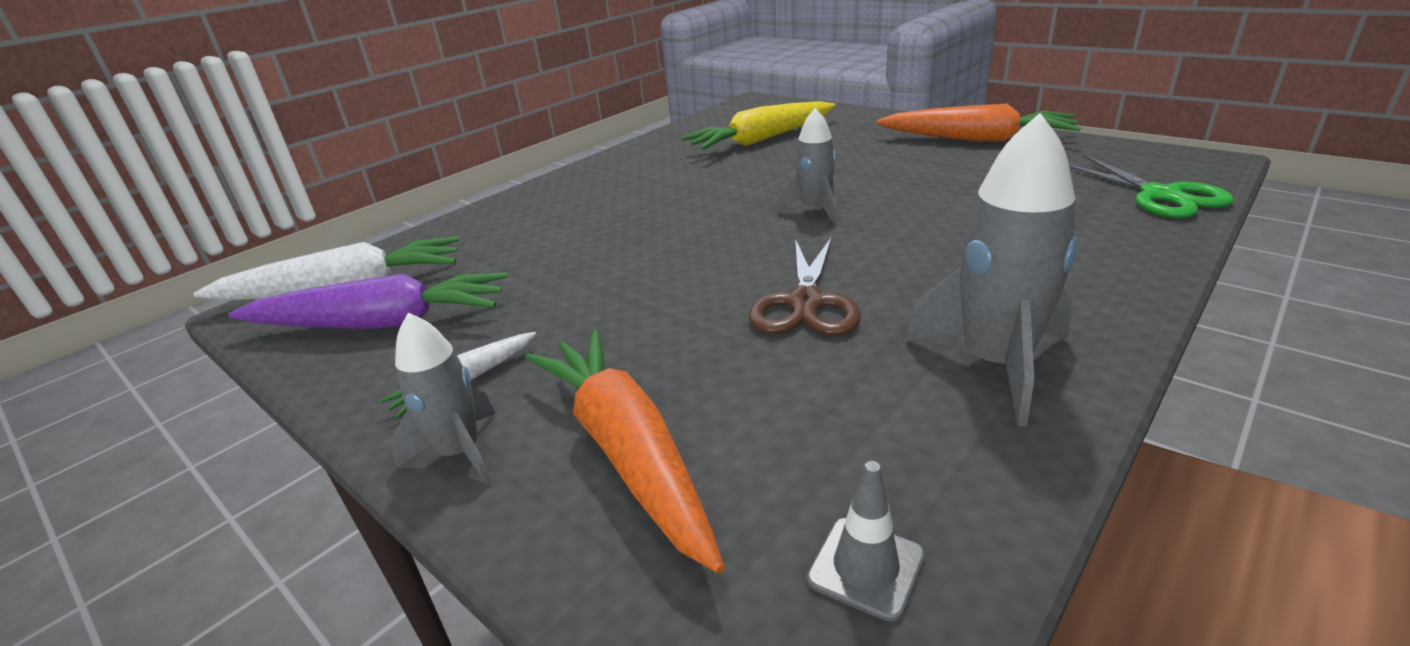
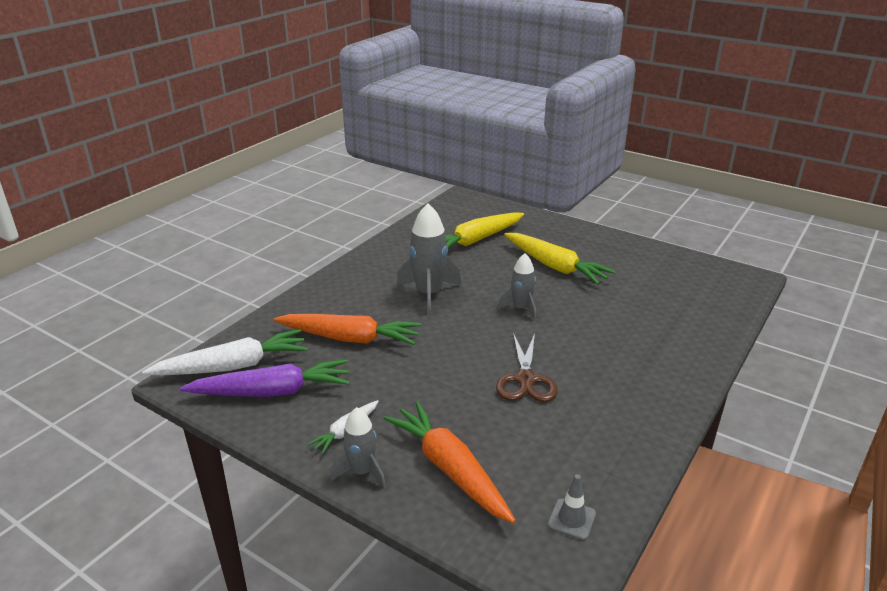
camera: 10 degrees left, 0 degrees up
(875, 161) = (554, 266): none -> yellow carrot
(976, 139) = (618, 249): orange carrot -> orange carrot (349, 338)
(995, 364) = (627, 418): grey rocket -> grey rocket (429, 294)
(1160, 195) = (721, 305): green scissors -> none

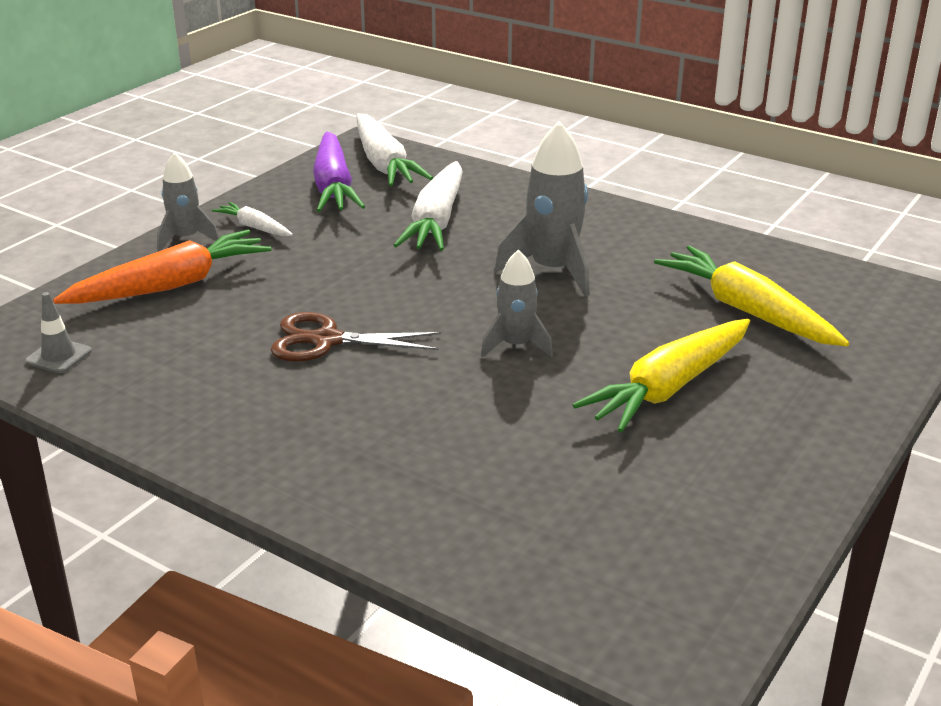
camera: 90 degrees right, 0 degrees up
(349, 338) = (436, 221): orange carrot -> white carrot

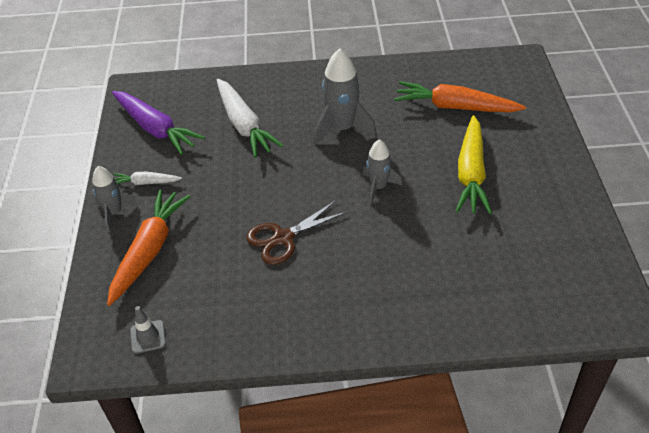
camera: 35 degrees left, 15 degrees up
(384, 164) = (164, 97): white carrot -> none
(747, 311) = (455, 107): yellow carrot -> orange carrot

